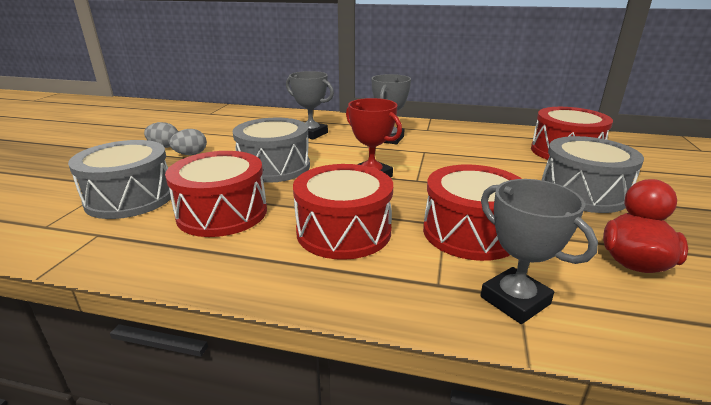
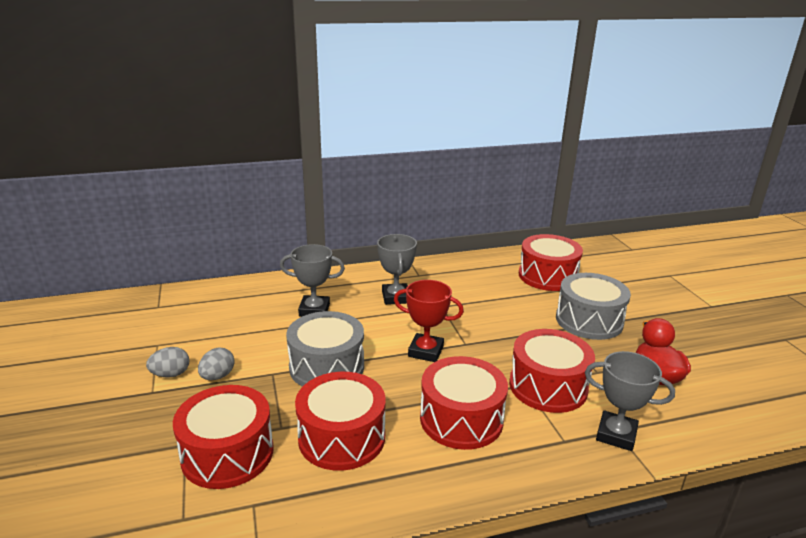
camera: 30 degrees left, 0 degrees up
(130, 198) = (227, 453): grey drum -> red drum

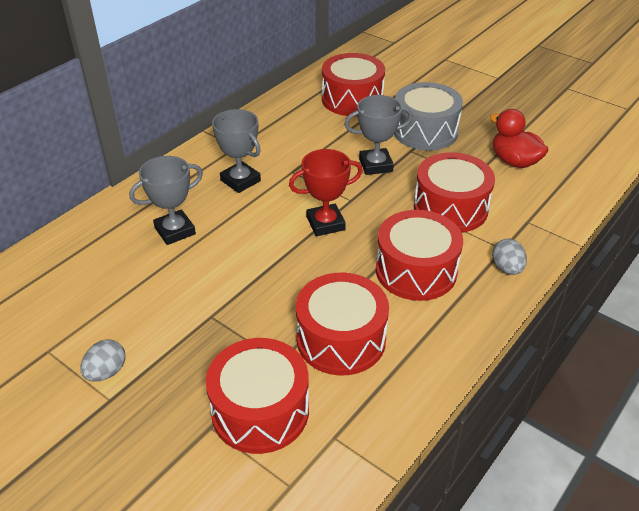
camera: 35 degrees left, 15 degrees up
(217, 376) = (159, 347): grey egg -> grey egg (507, 268)
(327, 366) = (254, 282): grey drum -> none
(616, 434) = (530, 224): grey trophy -> grey trophy (375, 165)

